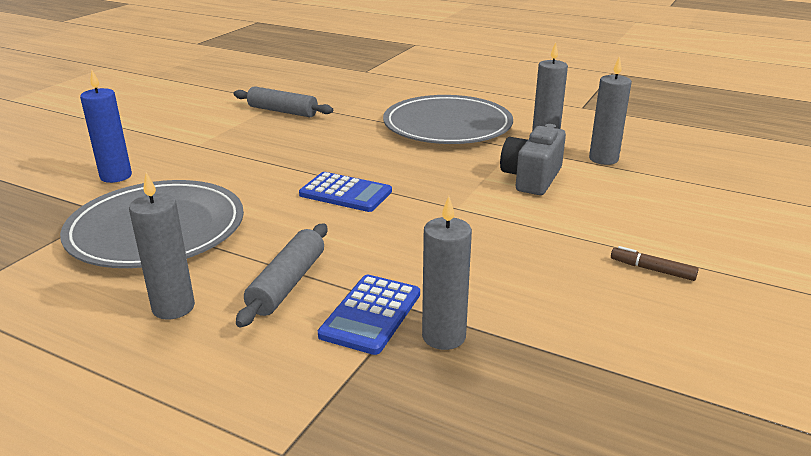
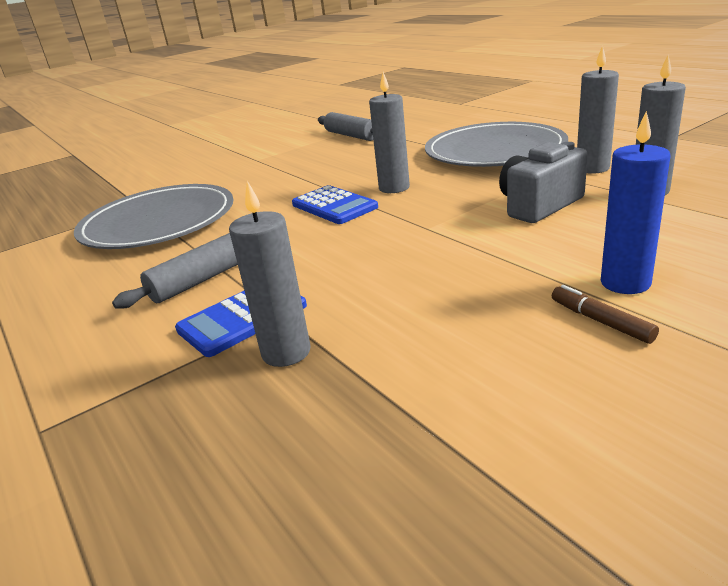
camera: 30 degrees right, 0 degrees up
(116, 176) = (175, 180): blue candle -> blue candle (625, 283)
(173, 307) = (102, 285): grey candle -> grey candle (394, 188)

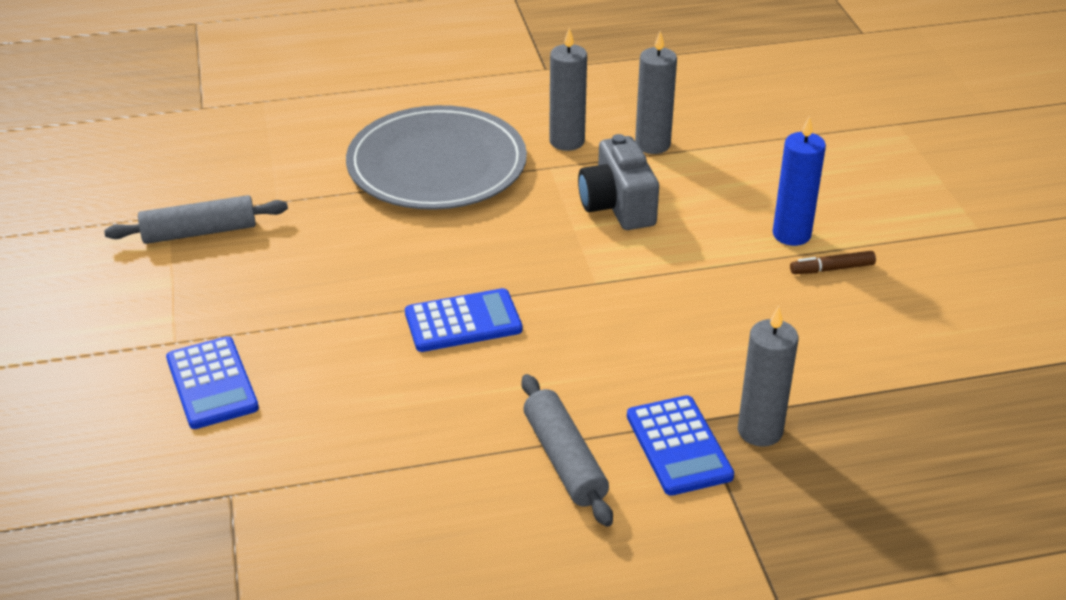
camera: 70 degrees left, 10 degrees up
(158, 222) = (332, 479): grey plate -> none
(227, 175) = (211, 383): none -> blue calculator
(394, 188) = (461, 265): grey candle -> none

